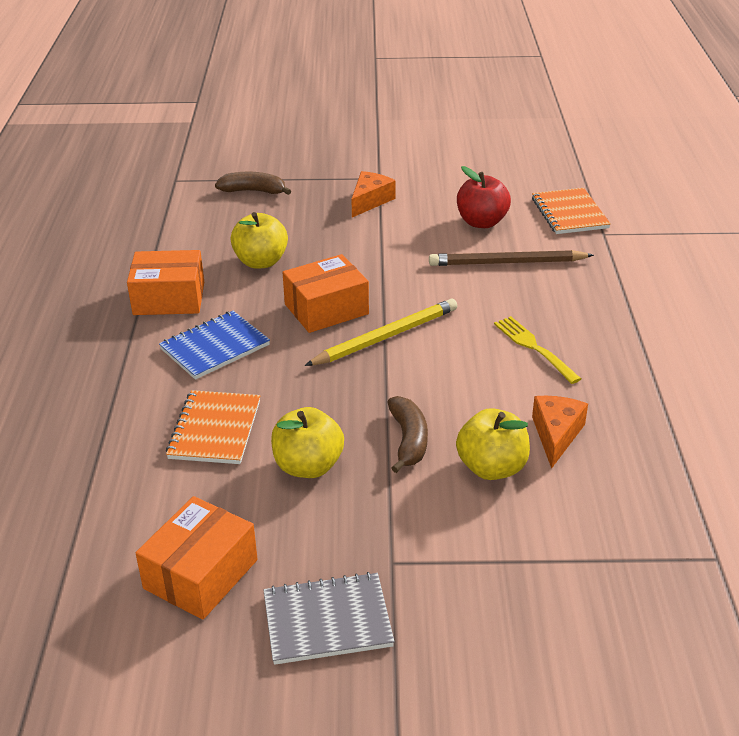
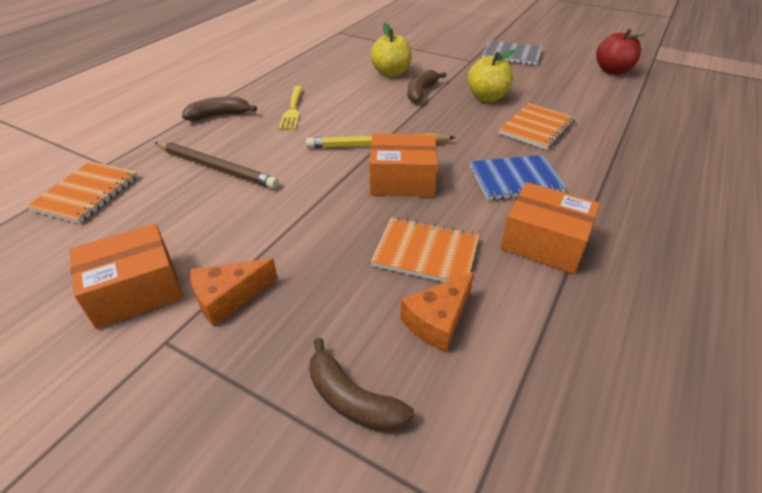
camera: 150 degrees left, 5 degrees up
(201, 574) = (565, 78): orange box -> orange box (135, 290)
(261, 262) = (426, 253): yellow apple -> orange notebook
(481, 222) = (169, 215): red apple -> red apple (612, 71)
(556, 435) = (342, 74): orange cheese -> orange cheese (438, 320)
(599, 310) = (219, 115): none -> brown banana

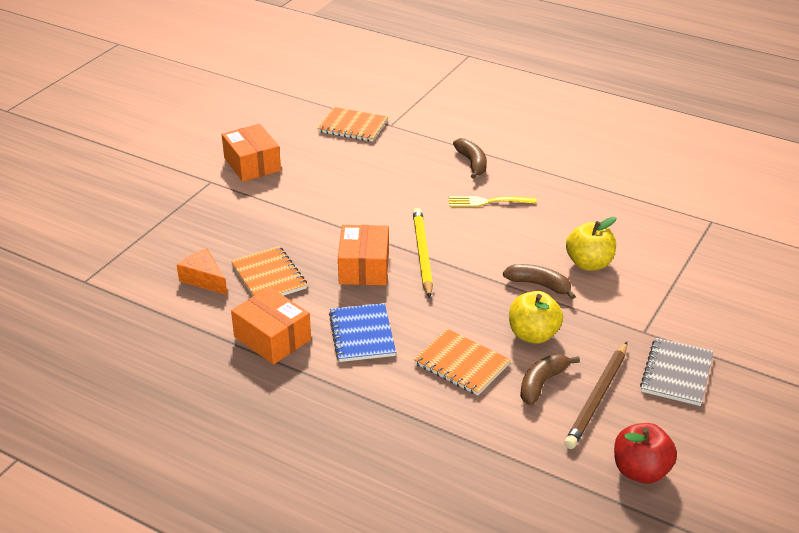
camera: 90 degrees right, 5 degrees down
(216, 167) = (385, 173): brown pencil -> brown pencil (597, 397)
(228, 298) = (240, 197): orange cheese -> none
(352, 399) = (156, 246): brown banana -> brown banana (542, 383)
(426, 253) = (269, 277): orange notebook -> orange notebook turned 45 degrees counterclockwise
(544, 242) = (272, 338): orange box -> orange box turned 75 degrees counterclockwise

